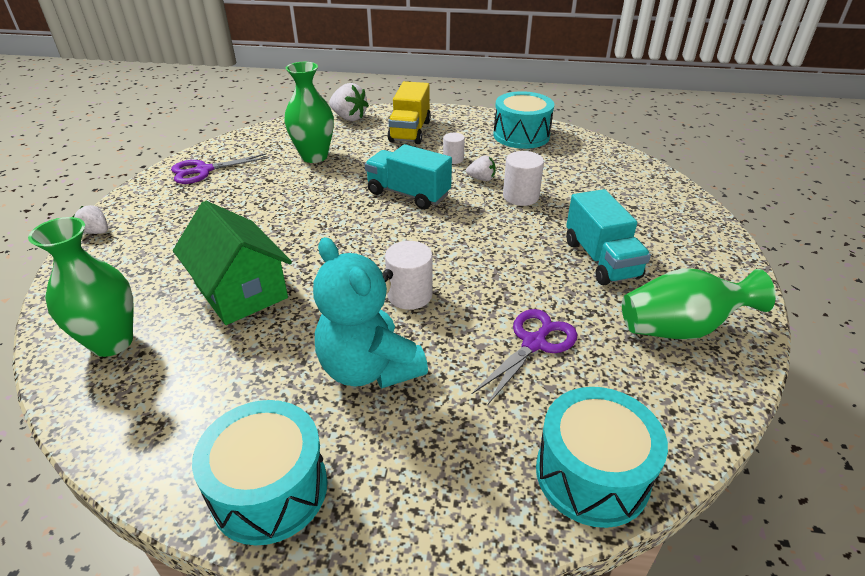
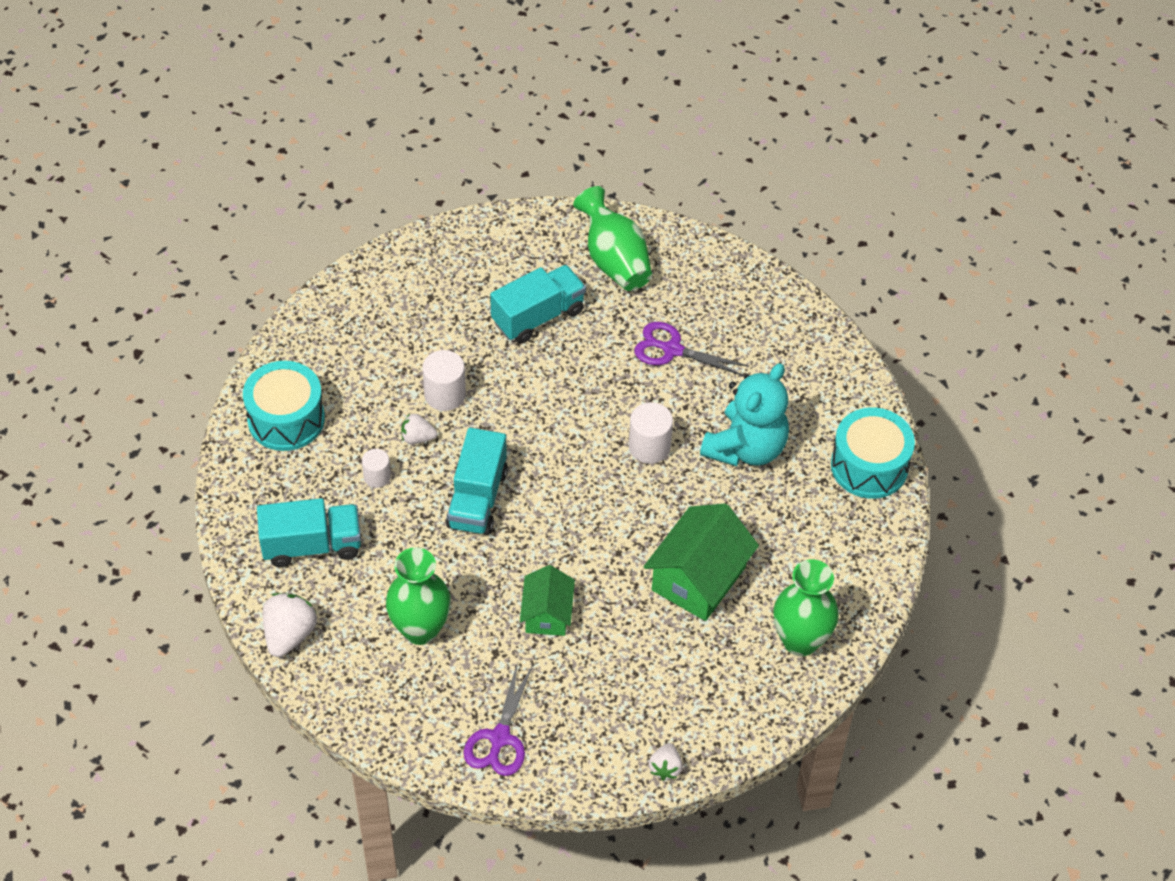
camera: 110 degrees left, 15 degrees up
(204, 170) = (499, 738): purple scissors -> purple scissors turned 60 degrees clockwise
(280, 205) = (547, 614): none -> green house
(410, 131) = (312, 545): yellow truck -> turquoise truck
(481, 179) = (417, 438): white strawberry -> white strawberry turned 75 degrees counterclockwise
(592, 474) = (778, 304): turquoise drum -> none

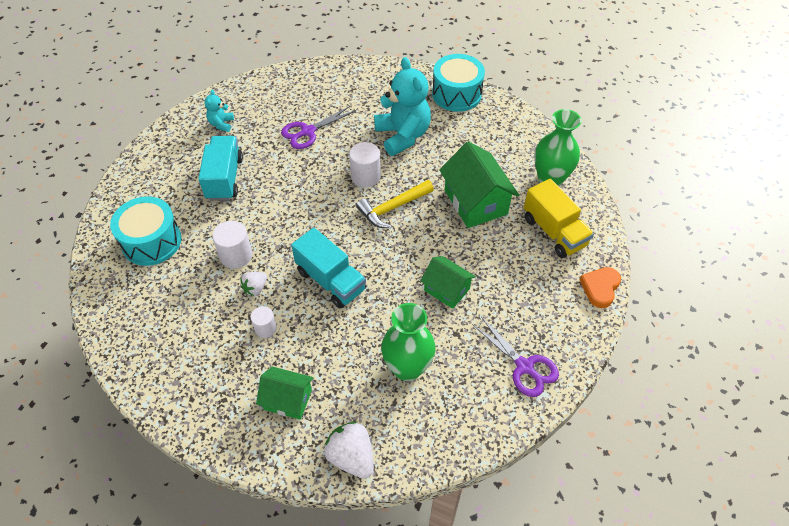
camera: 55 degrees left, 0 degrees up
(286, 419) = (169, 359): turquoise drum -> turquoise drum (151, 241)
(312, 545) = (287, 400): turquoise truck -> green house
(614, 260) = (221, 124): green vase -> turquoise teddy bear
(623, 500) = (393, 208): none -> yellow hammer
(665, 768) = (600, 288): white strawberry -> orange heart
(716, 682) = (554, 232): none -> yellow truck

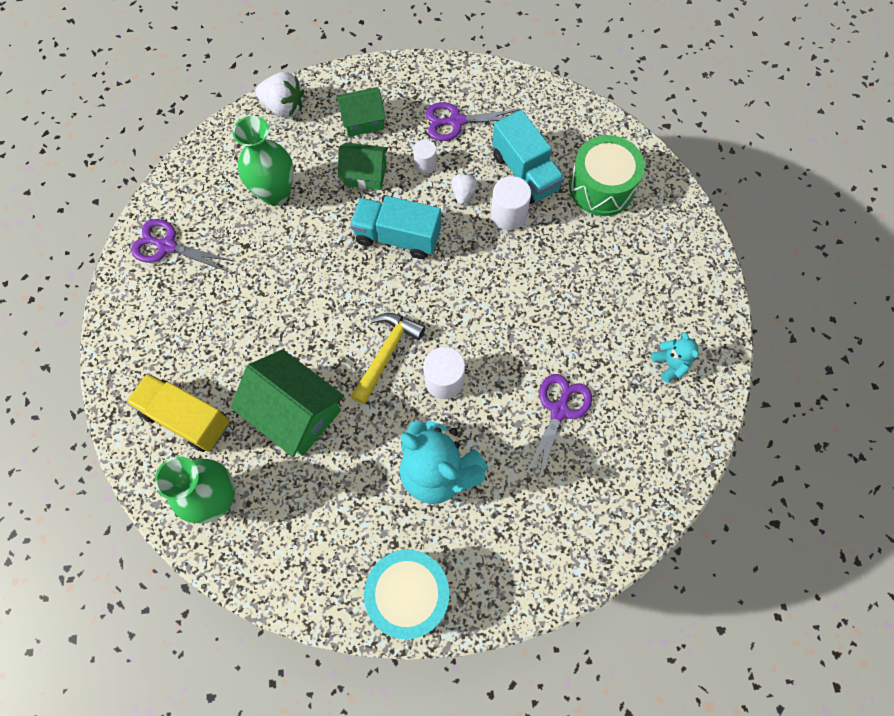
camera: 150 degrees right, 15 degrees up
(151, 241) = (601, 187): turquoise drum -> green drum
(209, 354) = (456, 121): none -> purple scissors
(224, 178) = (597, 292): turquoise truck -> turquoise truck (525, 172)
(447, 289) = (276, 285): green house -> green house (365, 174)
(600, 288) = (113, 369): orange heart -> none

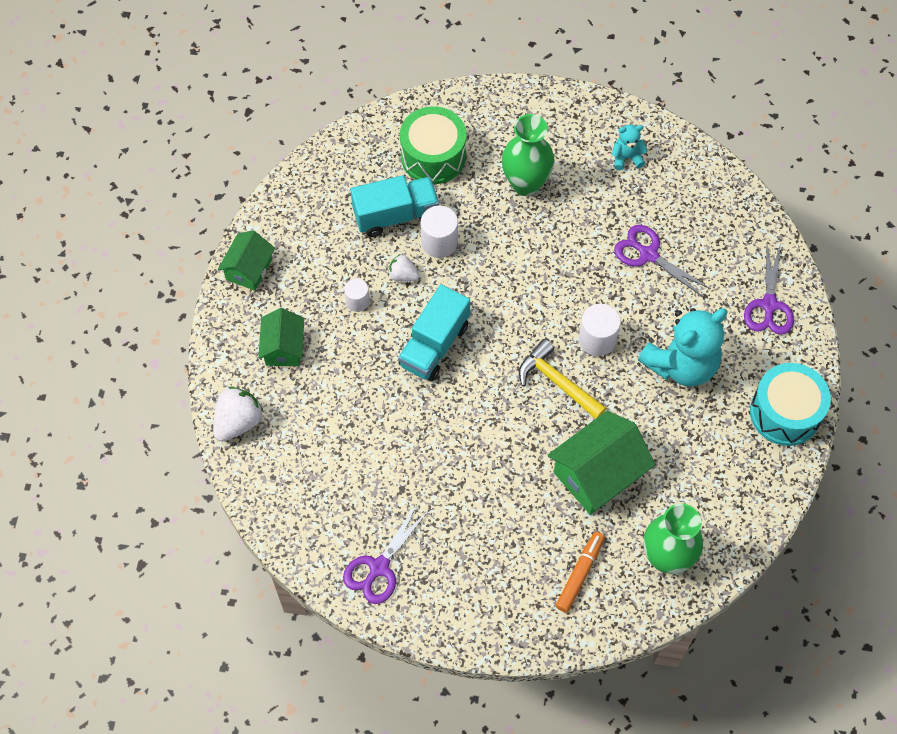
camera: 75 degrees left, 5 degrees down
(186, 418) = (579, 574): yellow truck -> orange marker
(275, 193) = (347, 449): green vase -> green vase (525, 183)
(365, 174) = (351, 359): green house -> green house (249, 269)
(456, 121) = (314, 260): purple scissors -> purple scissors (769, 305)

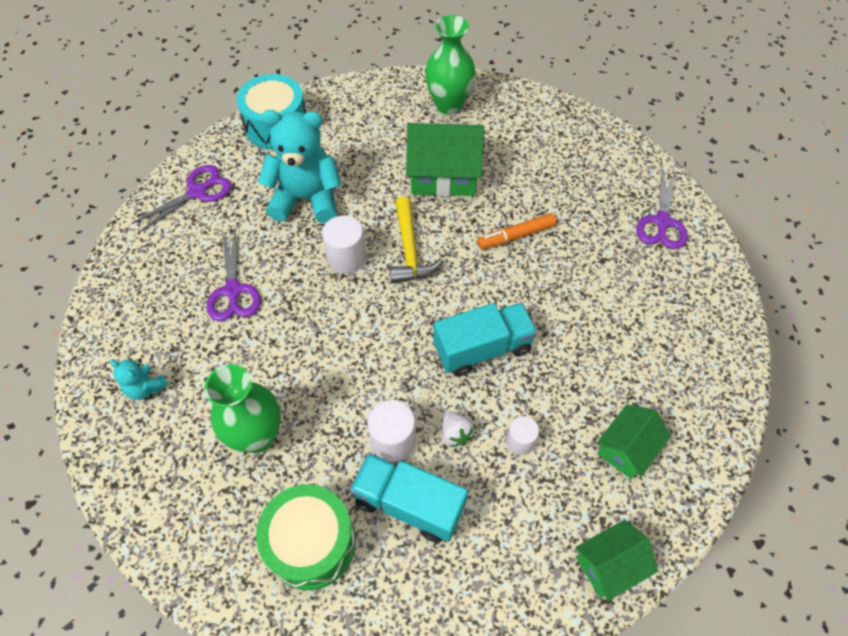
camera: 140 degrees left, 5 degrees down
(238, 422) = (716, 409): white strawberry -> none
(379, 567) = (662, 222): purple scissors -> purple scissors turned 120 degrees clockwise
(579, 574) = (516, 131): orange marker -> orange marker (516, 235)

